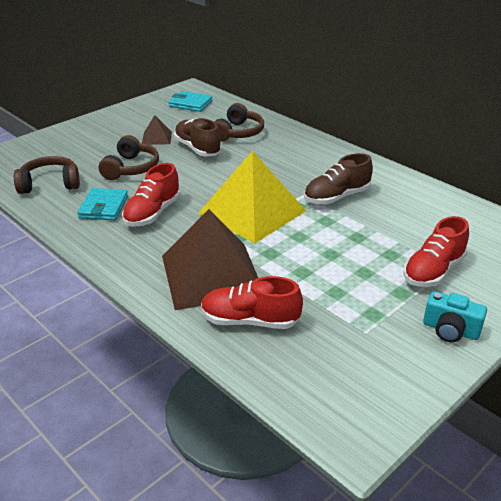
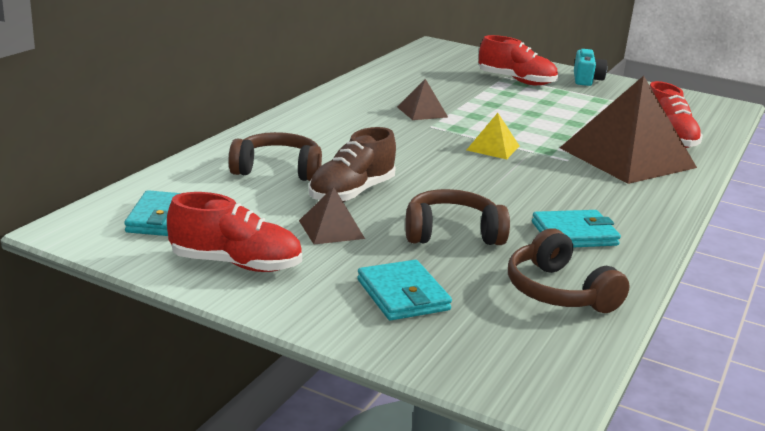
camera: 110 degrees left, 10 degrees down
(82, 145) = (402, 295): none -> turquoise wallet
(152, 213) = (554, 200): red shoe -> red shoe (236, 264)
(252, 212) = (493, 148): yellow pyramid -> yellow pyramid, size x0.44
(336, 197) = (422, 112): brown shoe -> brown pyramid

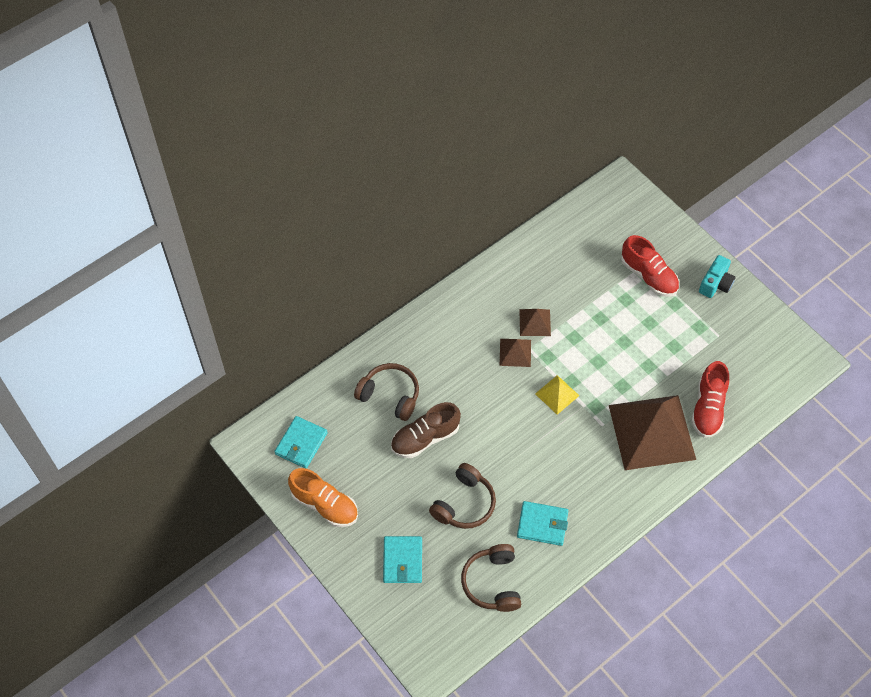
camera: 25 degrees right, 35 degrees up
(236, 264) = (325, 505): red shoe -> orange shoe
(331, 229) = (393, 480): brown pyramid -> brown pyramid (515, 352)
(452, 233) = (464, 504): brown headphones -> brown headphones turned 105 degrees clockwise

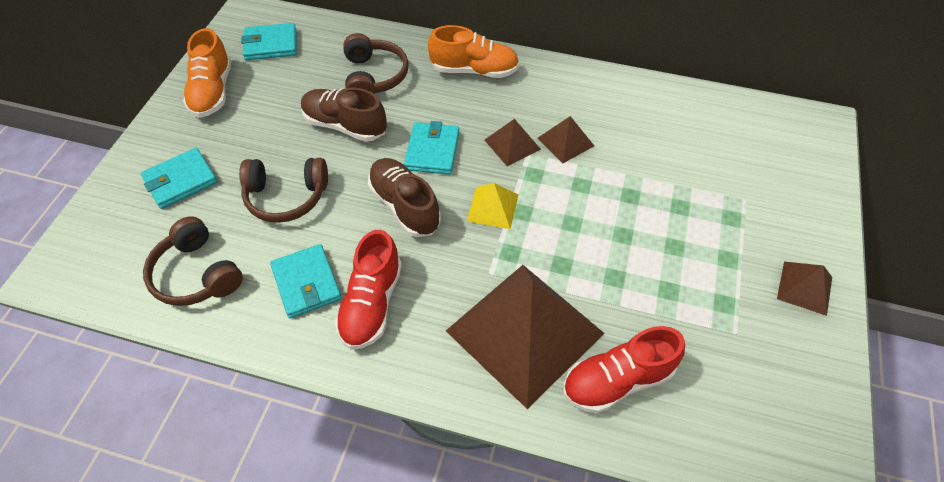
camera: 55 degrees right, 5 degrees down
(432, 332) = (474, 70): none -> orange shoe
(487, 400) = (432, 151): none -> turquoise wallet
(492, 583) = (196, 274): brown headphones -> brown headphones turned 90 degrees counterclockwise
(521, 441) = (404, 206): none -> brown shoe
(648, 276) = (735, 212): red shoe -> red shoe (371, 304)
(715, 284) = (804, 288): turquoise camera -> brown pyramid

